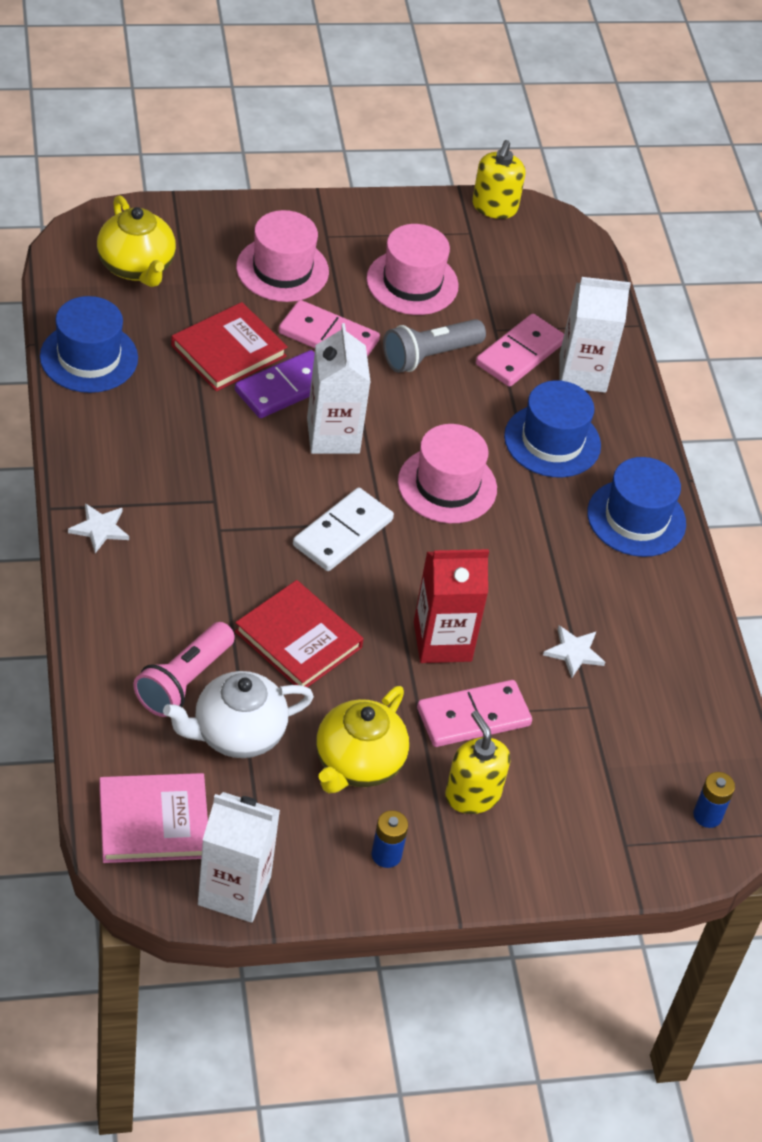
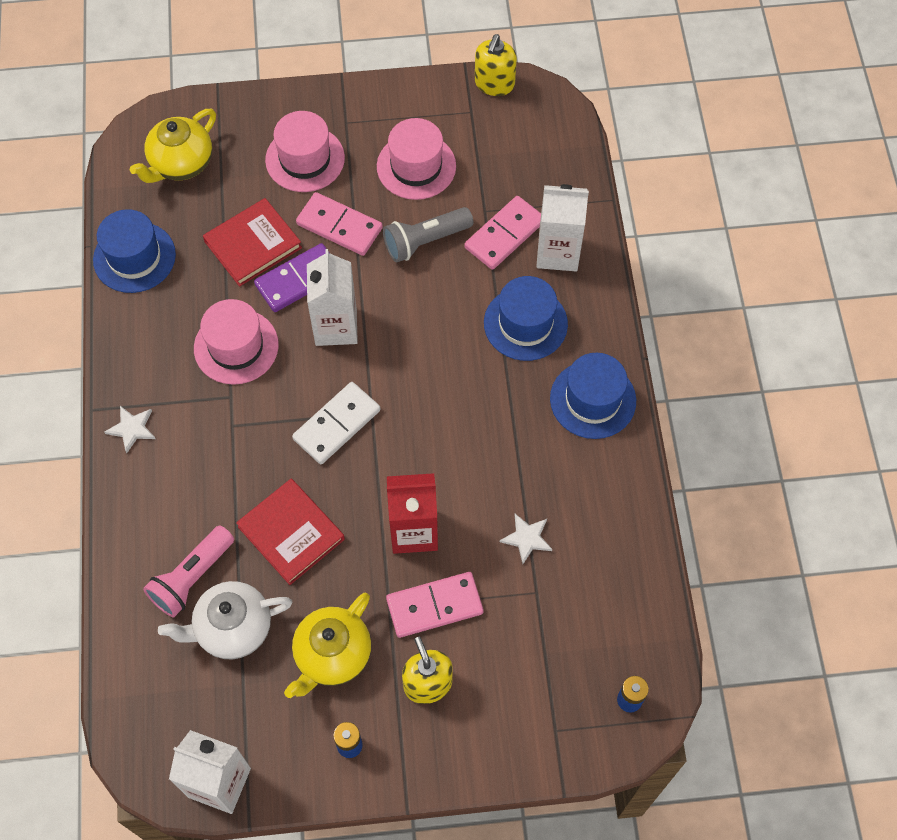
camera: 10 degrees right, 15 degrees up
(136, 267) = (181, 164): yellow teapot -> yellow teapot turned 60 degrees clockwise
(153, 822) = (157, 717): pink book -> none
(447, 485) = (430, 373): pink hat -> pink hat (236, 346)

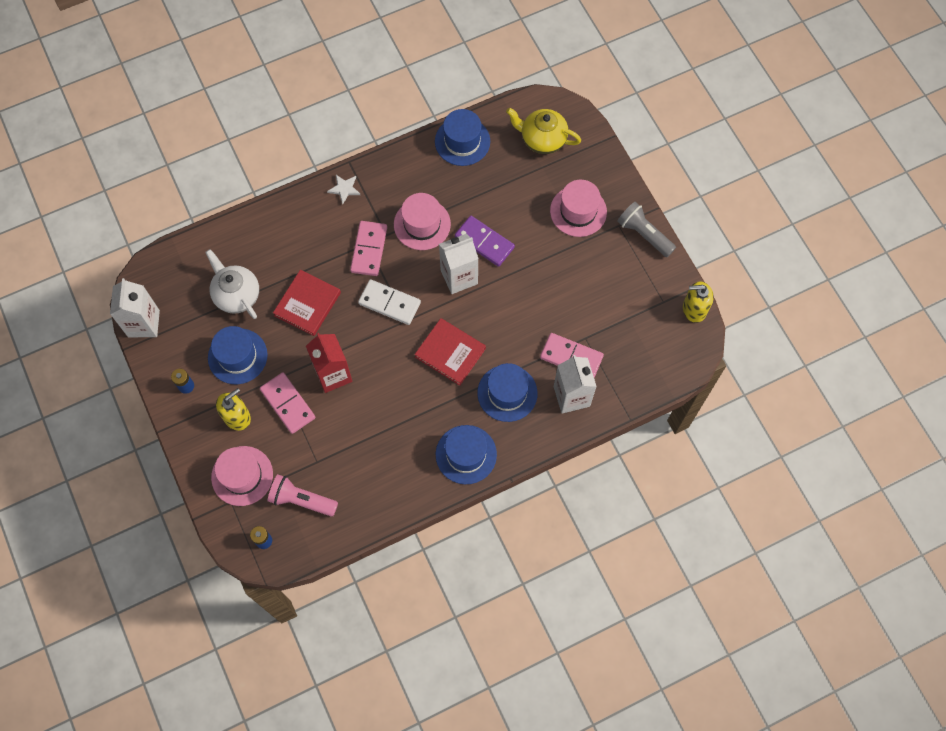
camera: 70 degrees right, 5 degrees up
(192, 577) = (261, 260): pink flashlight -> pink flashlight (302, 500)
(253, 245) = (499, 205): red book -> red book (450, 353)
(332, 655) = (237, 356): yellow teapot -> blue hat
(339, 226) = (535, 251): pink domino -> pink domino (369, 249)
(416, 166) = (602, 282): pink hat -> pink hat (242, 476)
(425, 241) = (545, 308): grey flashlight -> grey flashlight (644, 234)
(527, 538) = (351, 444): white star -> none

